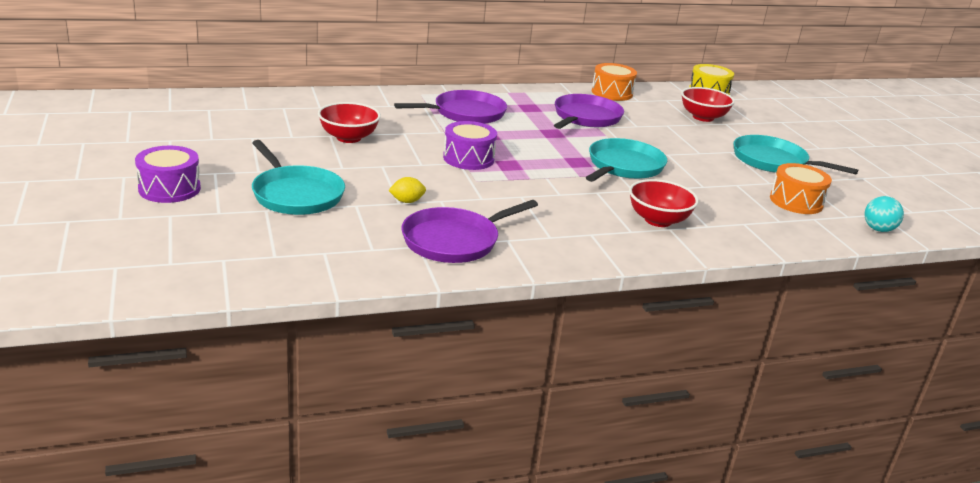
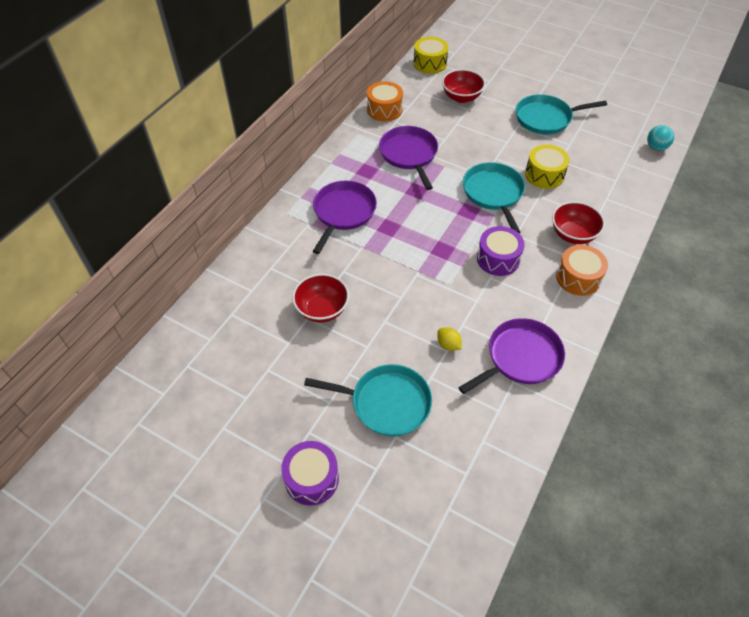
camera: 40 degrees left, 25 degrees up
(407, 201) = (448, 344): yellow lemon -> yellow lemon turned 75 degrees counterclockwise
(454, 241) = (520, 357): purple pan -> purple pan turned 135 degrees counterclockwise
(468, 158) = (414, 264): purple drum -> purple drum (498, 259)
(700, 183) = (544, 175): none -> yellow drum
(796, 201) = (600, 153): orange drum -> orange drum (578, 278)

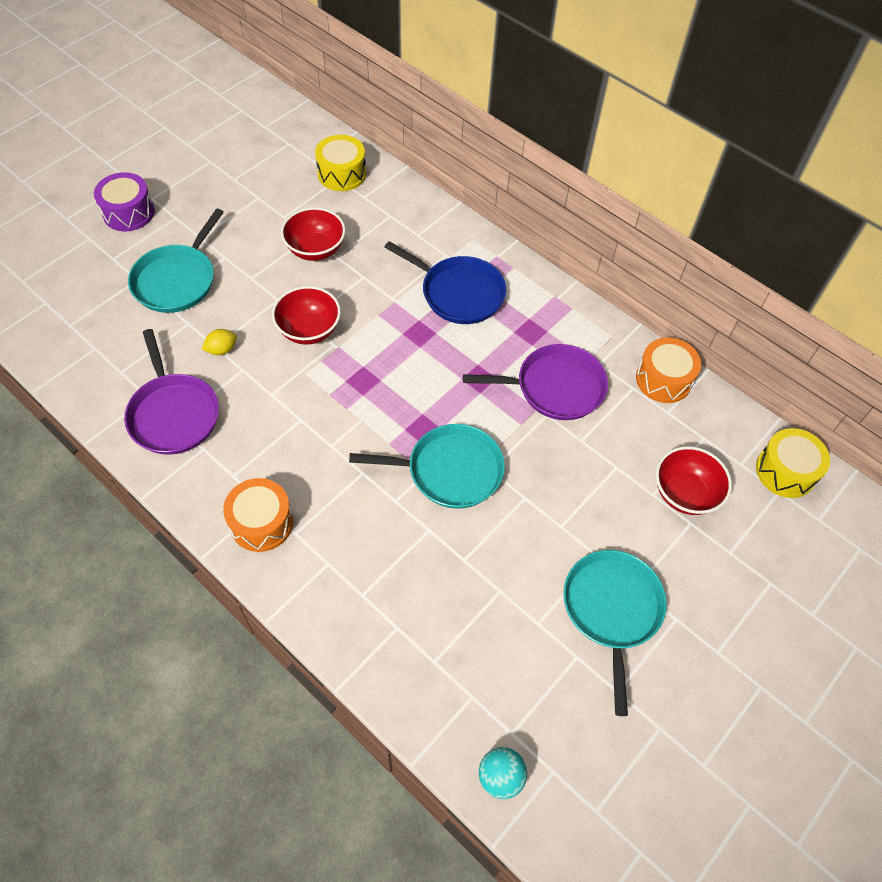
camera: 100 degrees right, 5 degrees up
(343, 212) = (459, 293): purple pan -> blue pan
(498, 259) = (327, 438): purple drum -> none
(544, 175) = (472, 554): yellow drum -> yellow drum (342, 174)
(573, 235) = (339, 547): red bowl -> red bowl (309, 330)

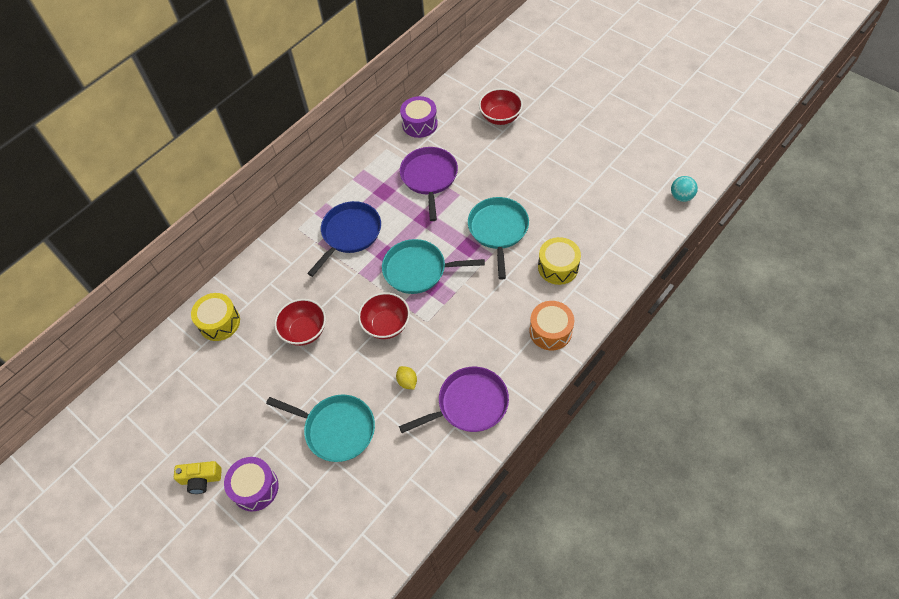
camera: 85 degrees left, 0 degrees up
(152, 170) = (201, 479): none -> yellow camera
(612, 609) = (578, 150): turquoise pan -> turquoise pan (418, 270)
(663, 379) = (420, 124): orange drum -> purple drum
(785, 471) = (480, 74): yellow drum -> yellow drum (558, 267)

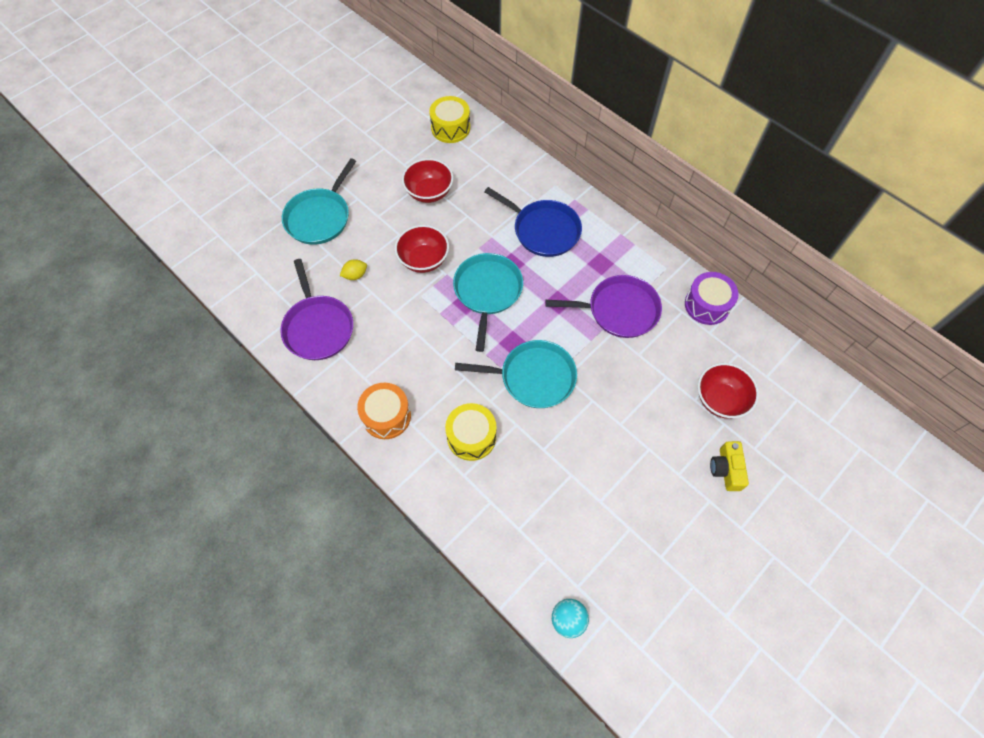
camera: 90 degrees right, 5 degrees up
(201, 479) = (299, 124): yellow camera -> yellow camera (726, 469)
(255, 488) = (281, 160): purple drum -> none

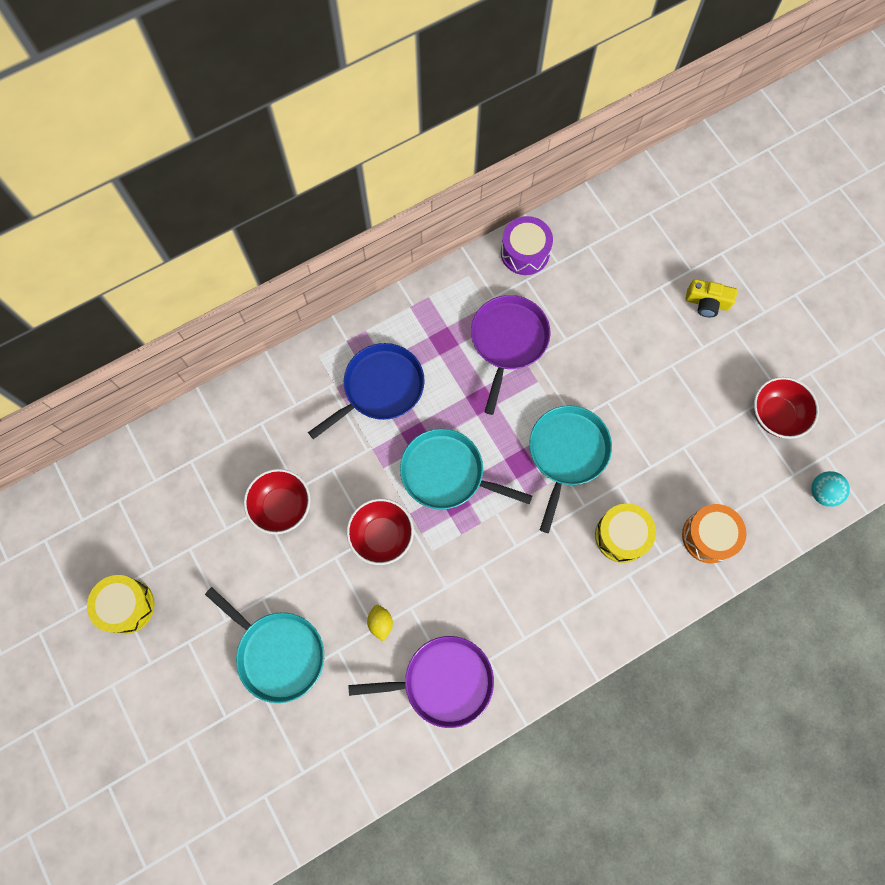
camera: 75 degrees left, 10 degrees up
(386, 416) = (577, 622): orange drum -> orange drum (708, 536)
(450, 128) = (185, 455): yellow drum -> yellow drum (127, 606)
(720, 399) = (634, 280): red bowl -> red bowl (776, 415)

